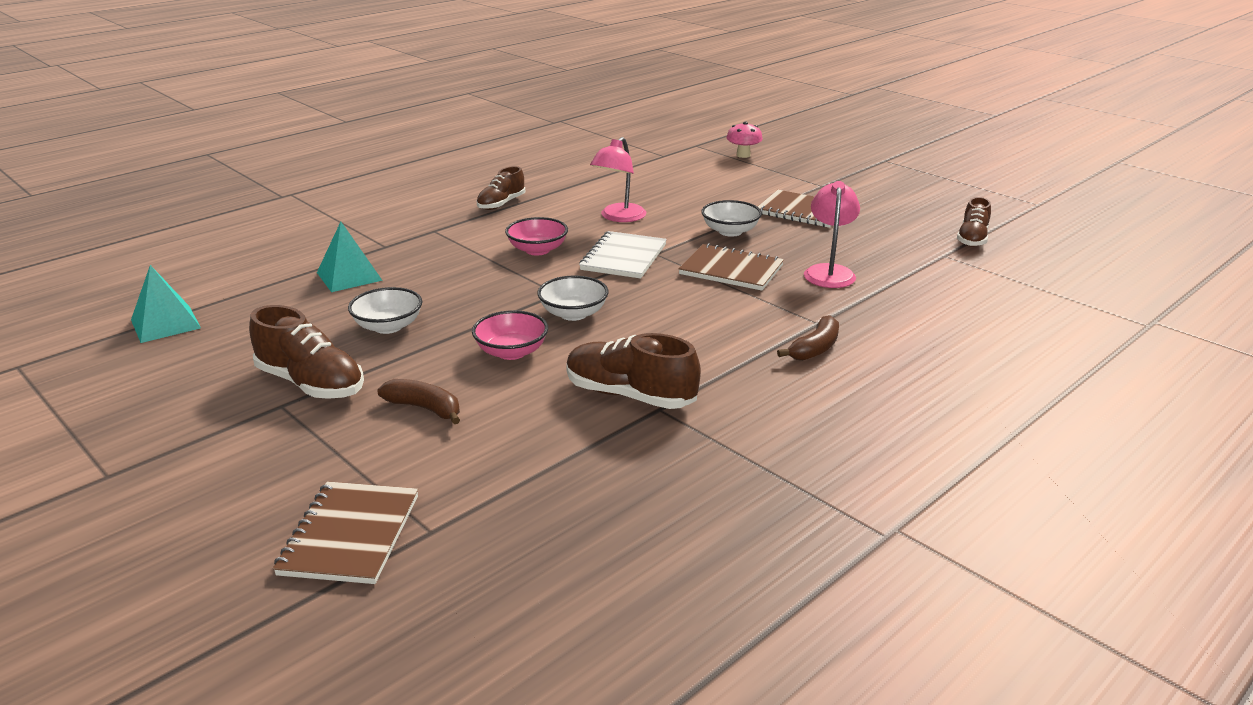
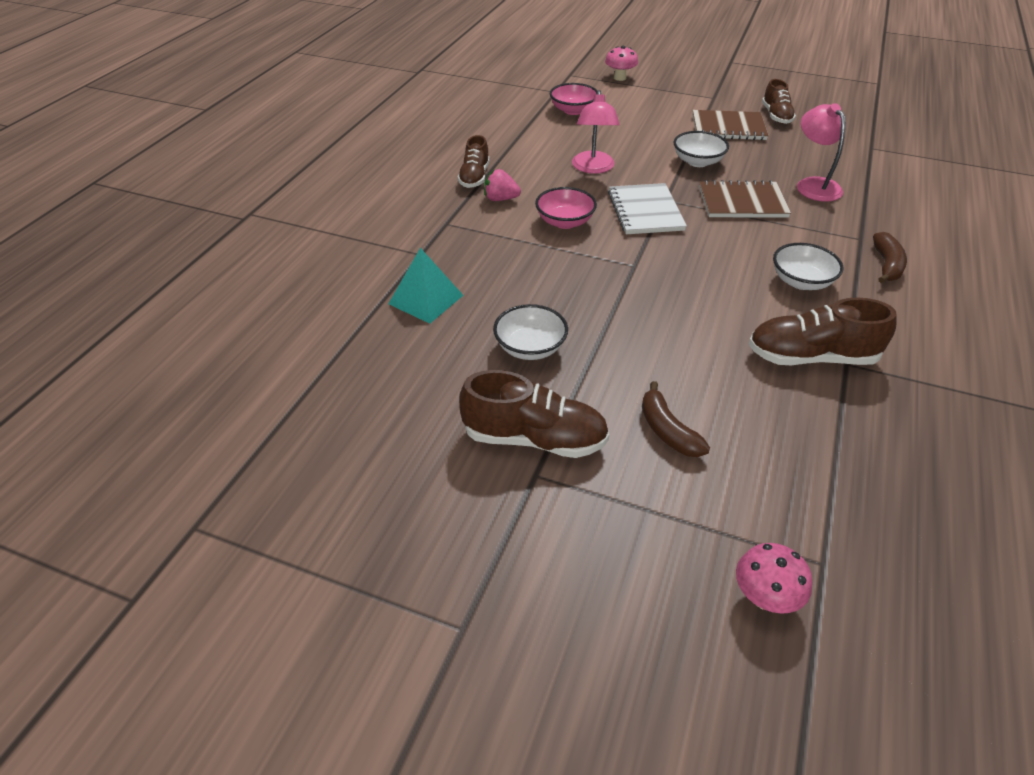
camera: 25 degrees left, 15 degrees up
(166, 324) = (302, 415): turquoise pyramid -> none
(350, 535) = (764, 597): brown notebook -> pink mushroom
(425, 408) = (667, 430): brown banana -> brown banana turned 120 degrees counterclockwise
(503, 223) = (500, 199): none -> pink strawberry
(511, 352) = (669, 342): pink bowl -> pink bowl (573, 110)
(573, 314) = (672, 284): white bowl -> white bowl (801, 281)
(972, 239) = (873, 127): brown shoe -> brown shoe (776, 116)

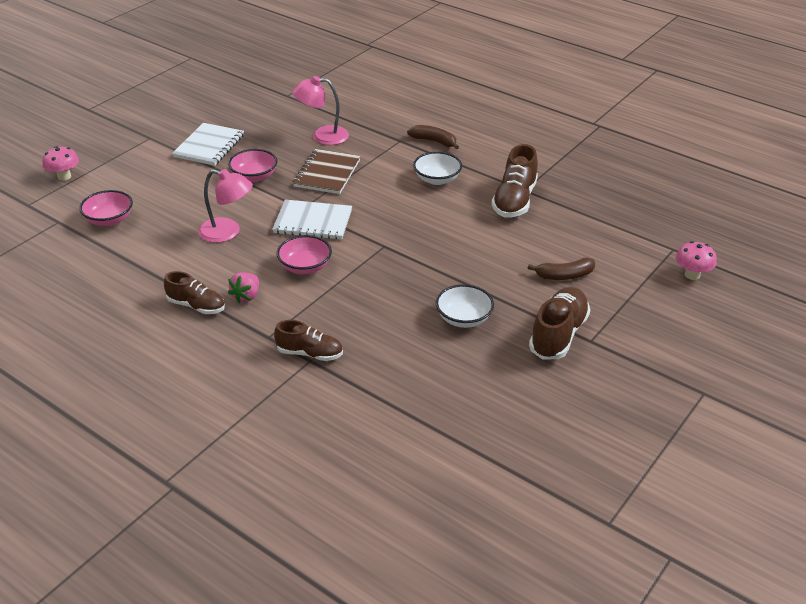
camera: 75 degrees left, 5 degrees down
(426, 299) = (380, 365): turquoise pyramid -> none
(697, 162) = (254, 176): white bowl -> pink bowl
(728, 127) = (209, 146): brown notebook -> white notebook
(776, 116) = (208, 118): brown shoe -> brown shoe (310, 353)

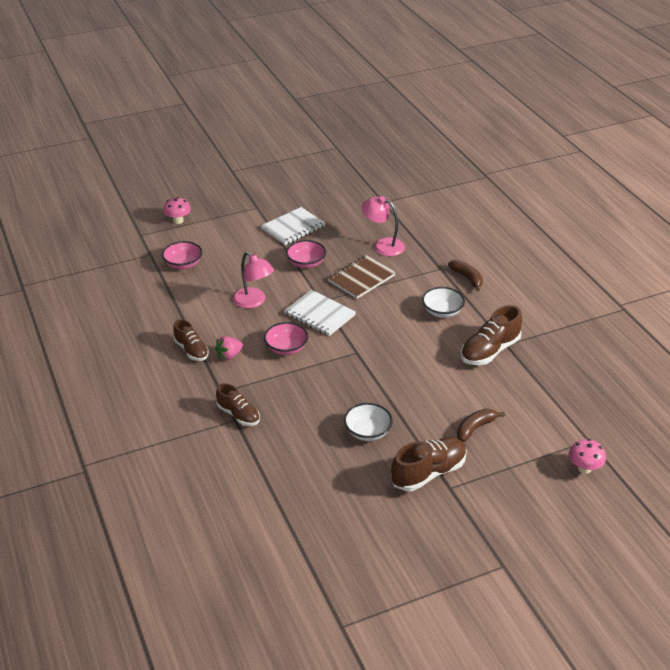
camera: 30 degrees right, 0 degrees up
(564, 275) = (475, 428): brown banana -> brown banana turned 120 degrees clockwise

